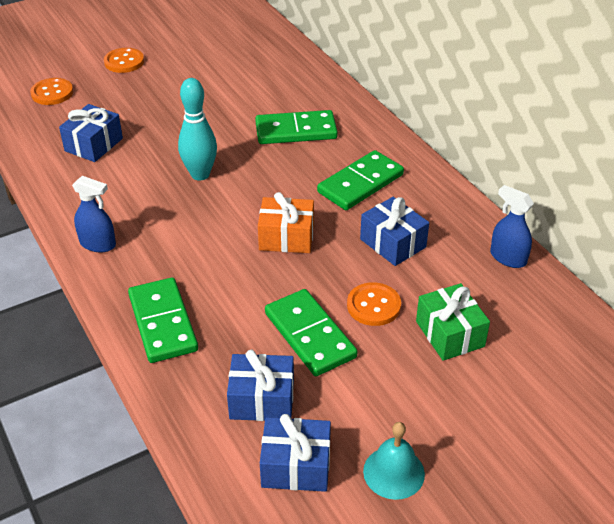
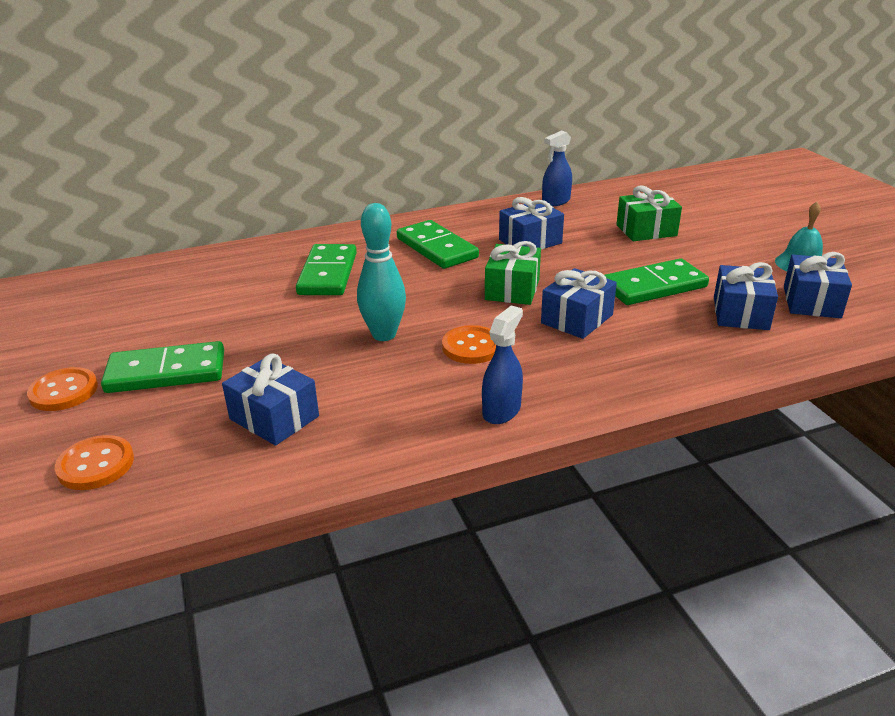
camera: 80 degrees left, 10 degrees down
(163, 323) = (643, 364): green domino -> green domino (166, 372)
(237, 280) = (577, 319): none -> blue gift
(286, 237) = (512, 289): orange gift -> green gift
(373, 306) = (614, 256): orange button -> orange button (471, 347)

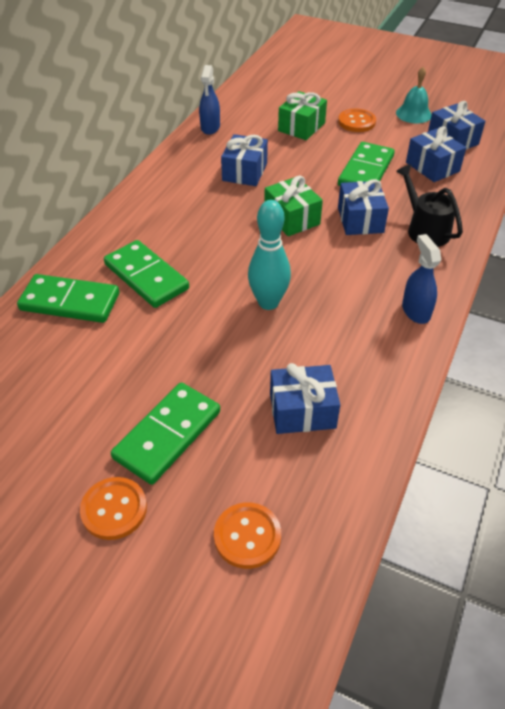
camera: 45 degrees left, 15 degrees up
(436, 248) = (190, 210): green domino -> green domino (70, 302)
(471, 347) = (334, 277): orange button -> orange button (356, 122)
(633, 357) = (425, 230): none -> black watering can

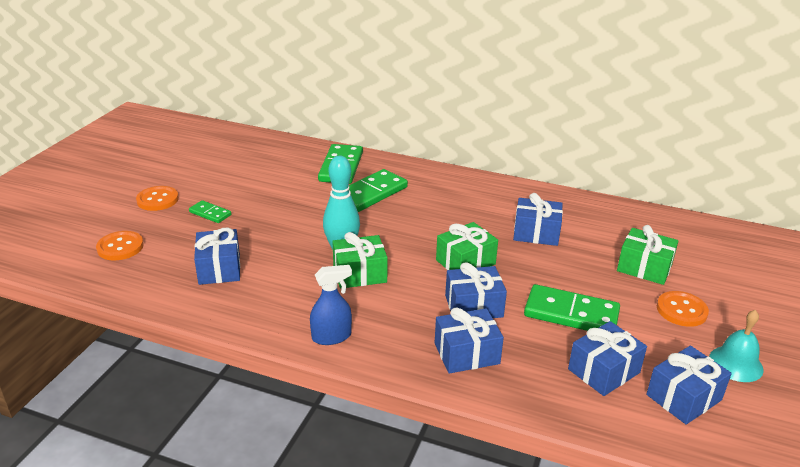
camera: 85 degrees right, 15 degrees down
(167, 435) = (210, 213): green domino -> green domino, size x0.53
(210, 127) = (609, 210): blue spray bottle -> none
(311, 290) = (359, 274): none -> green gift
(425, 230) = (466, 353): black watering can -> blue gift

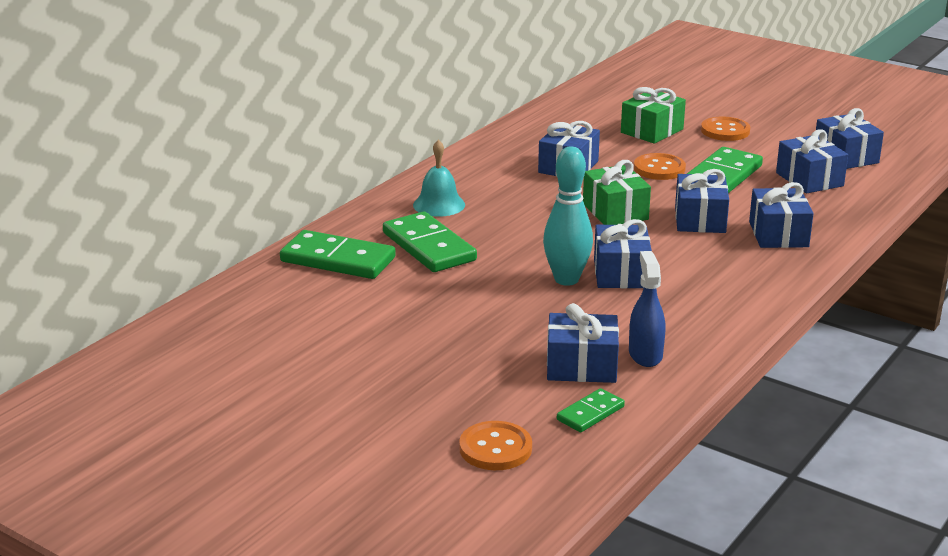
camera: 75 degrees left, 5 degrees down
(157, 200) = (358, 416): orange button -> orange button (659, 169)
(210, 213) = (426, 369): green domino -> green domino (590, 413)
(331, 336) = (741, 301): blue spray bottle -> blue spray bottle (645, 354)
(359, 274) = (621, 273): green gift -> blue gift
(736, 363) = (803, 128): turquoise bell -> turquoise bell (439, 205)

